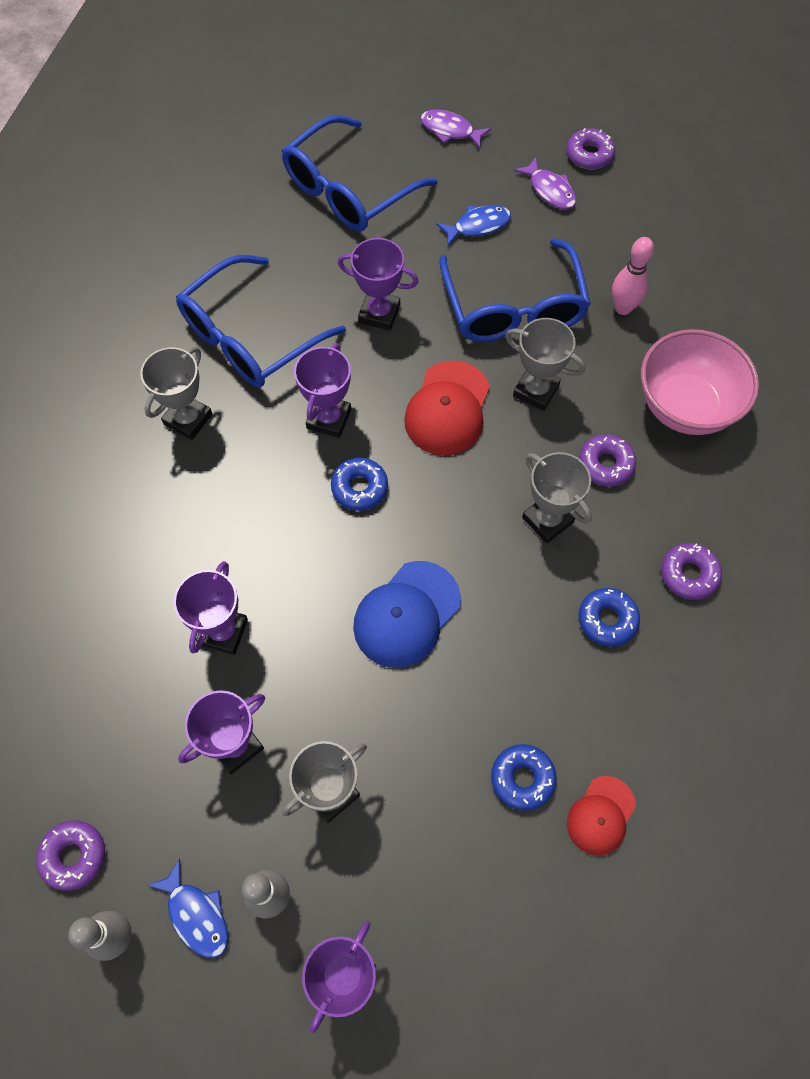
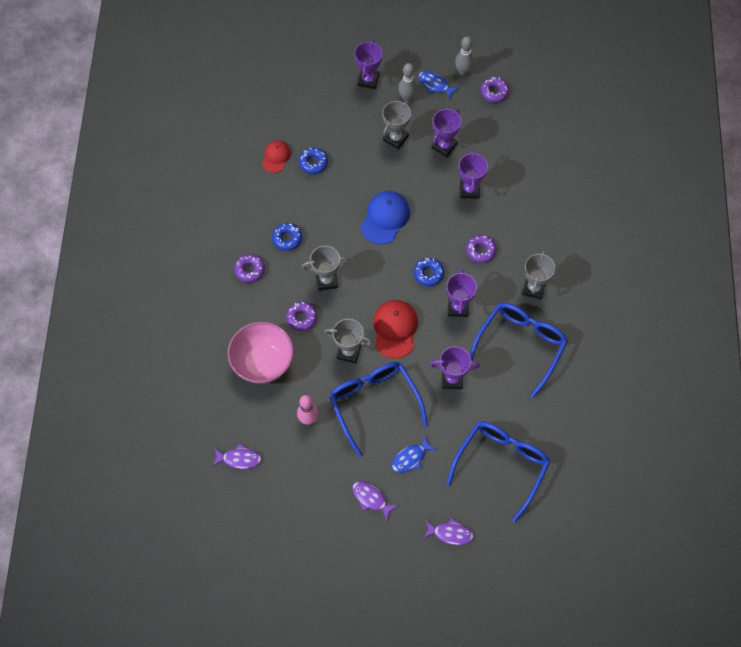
camera: 165 degrees right, 0 degrees up
(547, 520) = (326, 280): grey trophy -> grey trophy turned 45 degrees counterclockwise
(589, 155) = (351, 536): purple donut -> purple donut (481, 251)
(739, 279) = (239, 459): none -> purple fish

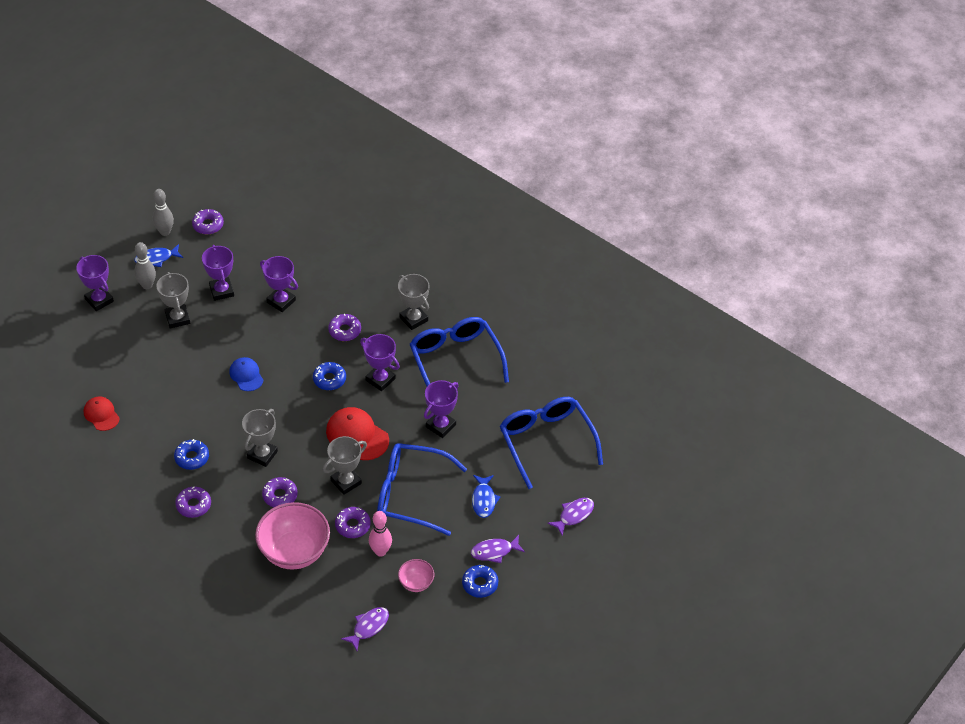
camera: 55 degrees left, 15 degrees down
(300, 464) = (416, 583): none -> pink bowl
(313, 163) = (137, 391): blue donut -> blue donut (480, 584)
(315, 384) = (352, 525): none -> purple donut
(385, 218) = (246, 375): blue cap -> blue cap, size x0.62

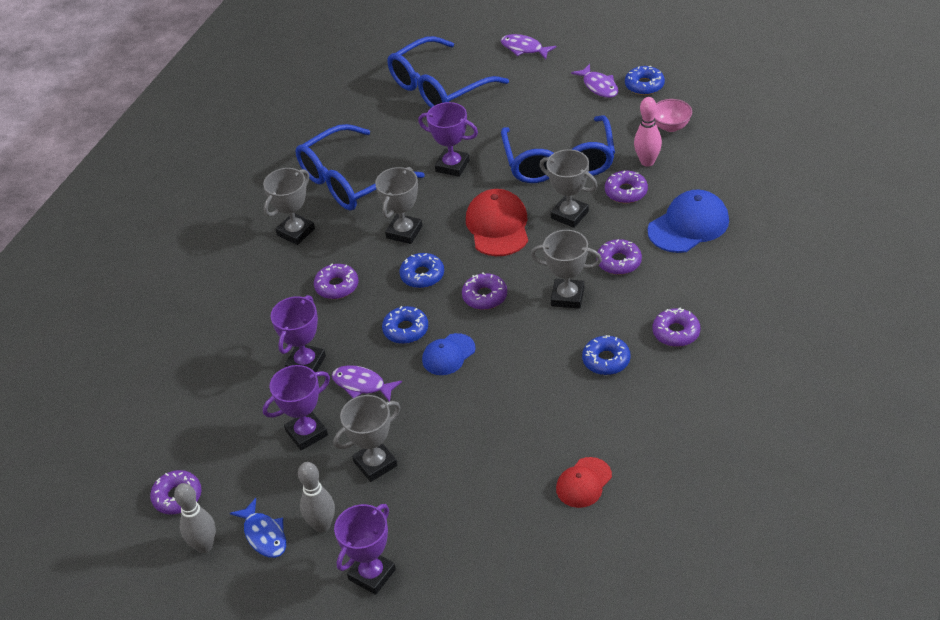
camera: 100 degrees left, 5 degrees down
(282, 358) = (406, 330): none -> blue donut
(289, 408) = (485, 296): none -> purple donut
(294, 552) = (688, 225): pink bowl -> blue cap
(357, 435) = (498, 226): red cap -> red cap turned 150 degrees clockwise
(369, 627) = (745, 143): purple fish -> purple fish (362, 385)
(380, 379) = (404, 232): purple trophy -> grey trophy
(484, 500) = (538, 109): blue fish -> none

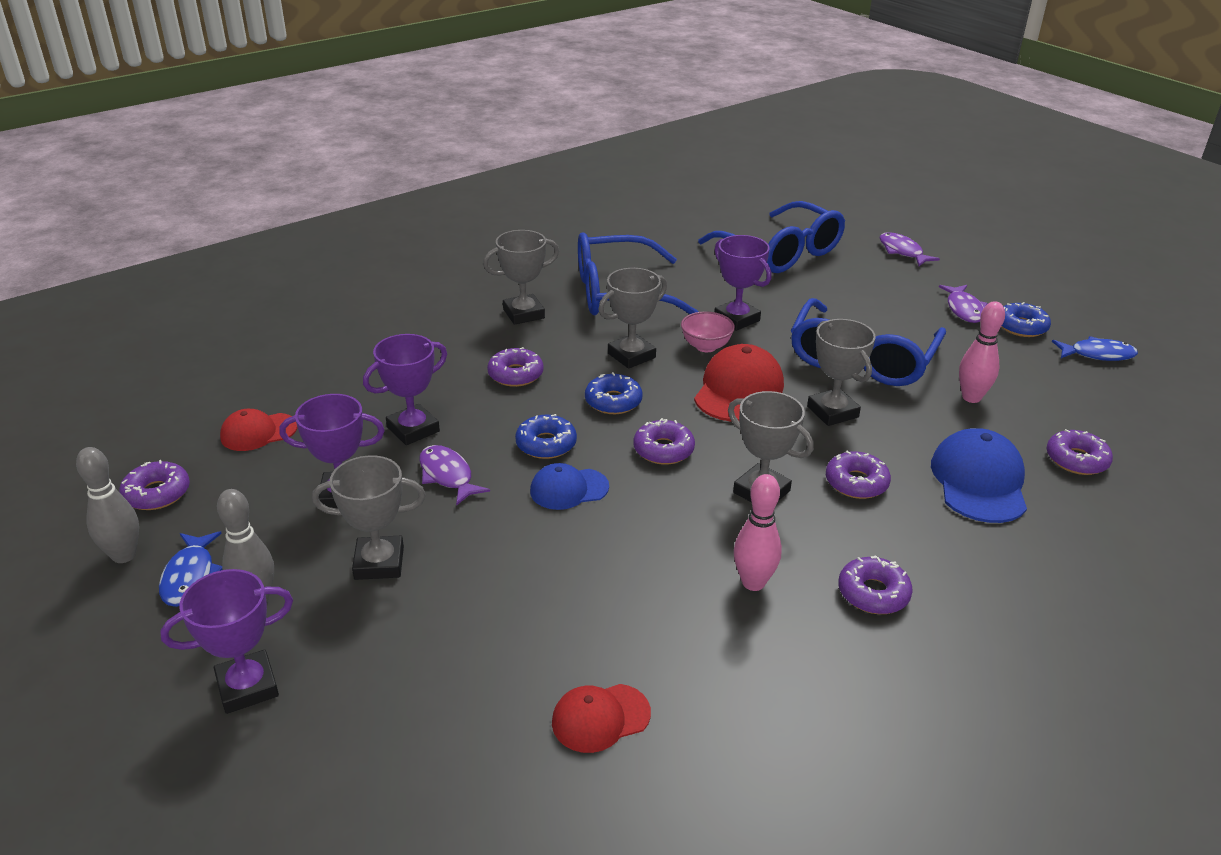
camera: 25 degrees right, 10 degrees down
(199, 419) = (258, 432): none -> red cap
(438, 88) = (781, 252): blue glasses -> blue glasses turned 120 degrees counterclockwise
(606, 360) = (753, 583): blue donut -> pink bowling pin
(626, 192) = (921, 416): purple donut -> purple donut (1076, 460)
(671, 126) = (1027, 375): pink bowl -> pink bowl (706, 346)
(688, 225) = (979, 481): blue cap -> blue cap turned 75 degrees counterclockwise
(704, 88) = (1097, 354): none -> blue fish

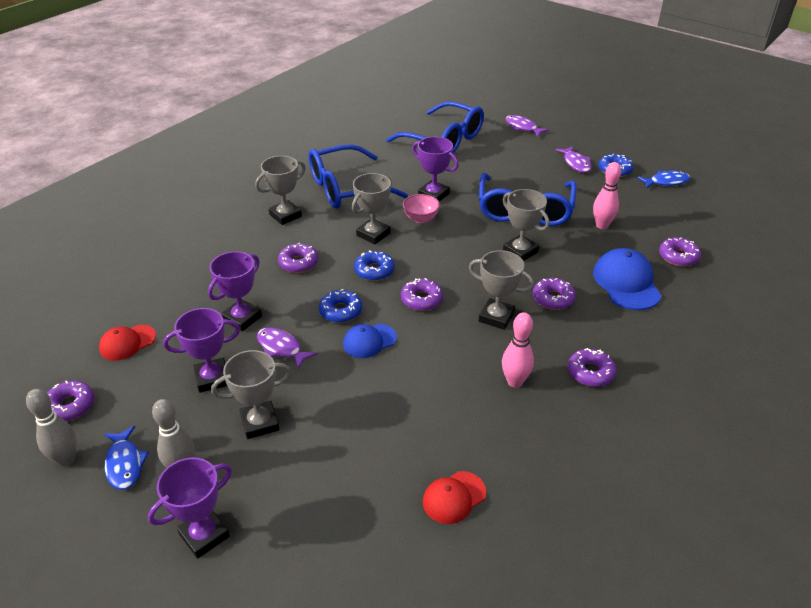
camera: 15 degrees left, 5 degrees up
(739, 390) = (454, 247): red cap -> none

